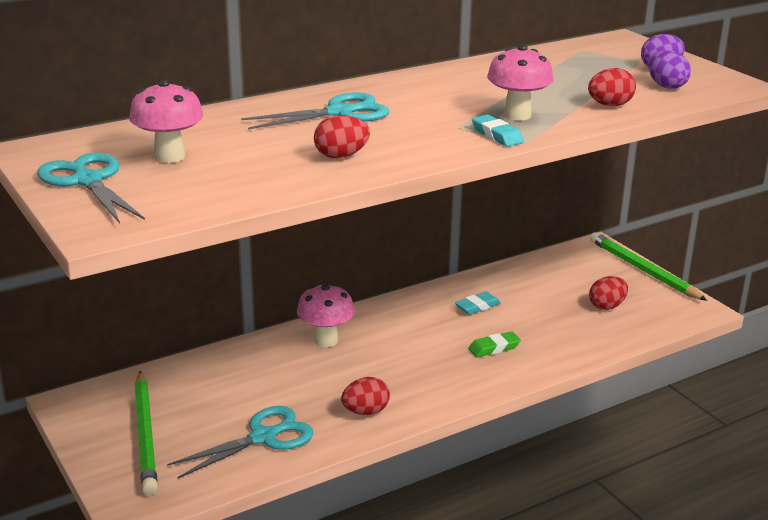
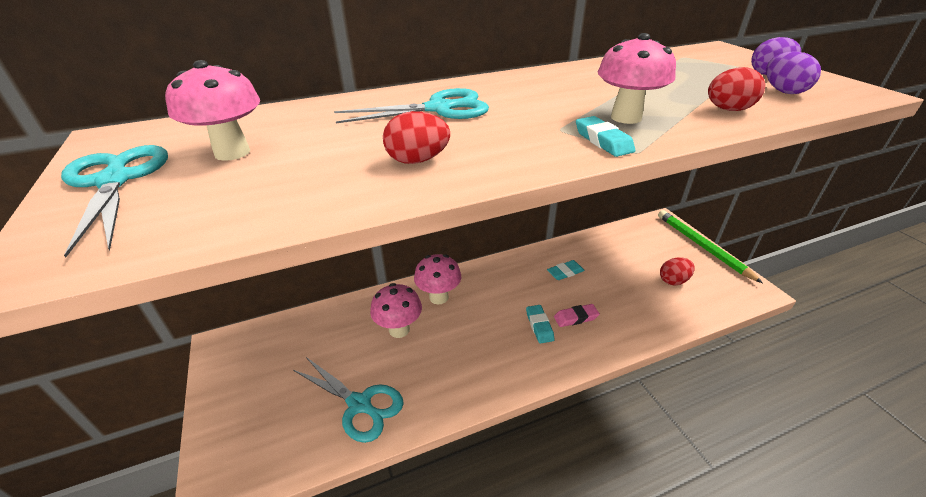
camera: 10 degrees right, 10 degrees up
(145, 435) = (263, 390): green pencil -> none
(263, 437) = (360, 404): turquoise scissors -> turquoise scissors turned 60 degrees clockwise
(286, 373) = (399, 329): none -> pink mushroom
(365, 411) = (455, 382): red egg -> none
(452, 358) = (539, 326): none -> turquoise eraser
(494, 348) = (575, 318): green eraser -> pink eraser

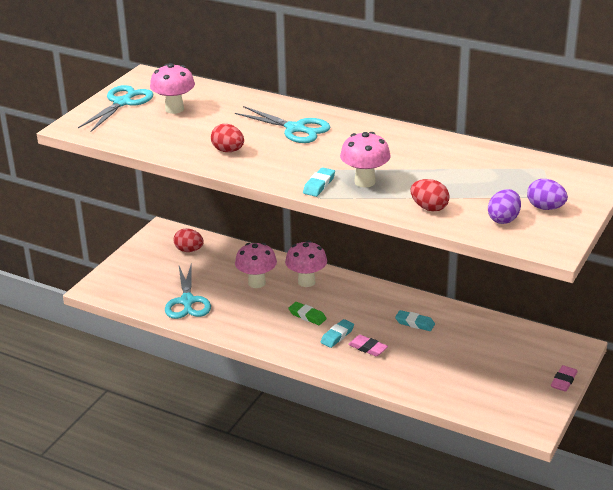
camera: 50 degrees right, 5 degrees down
(489, 327) = (307, 316): none -> green eraser
(673, 281) = (482, 379): red egg -> red egg (189, 250)
(702, 246) = (563, 381): green pencil -> pink eraser

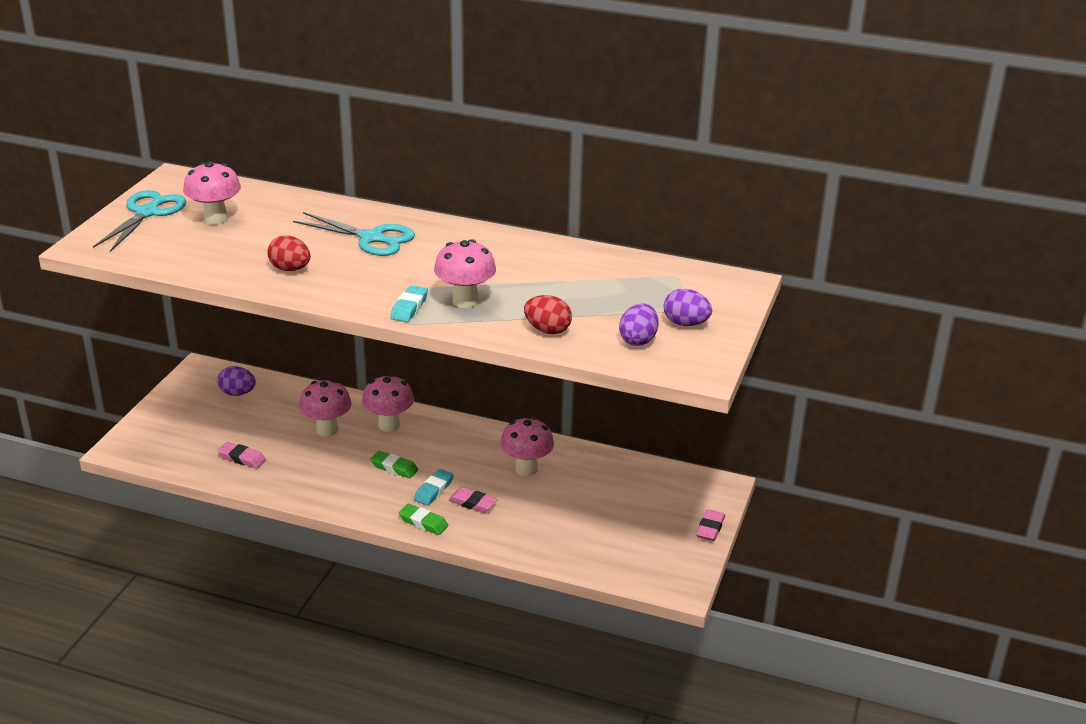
camera: 10 degrees left, 0 degrees up
(187, 301) = (242, 458): turquoise scissors -> pink eraser
(189, 250) = (237, 393): red egg -> purple egg
(326, 361) = (423, 522): none -> green eraser
(414, 323) = (526, 469): turquoise eraser -> pink mushroom

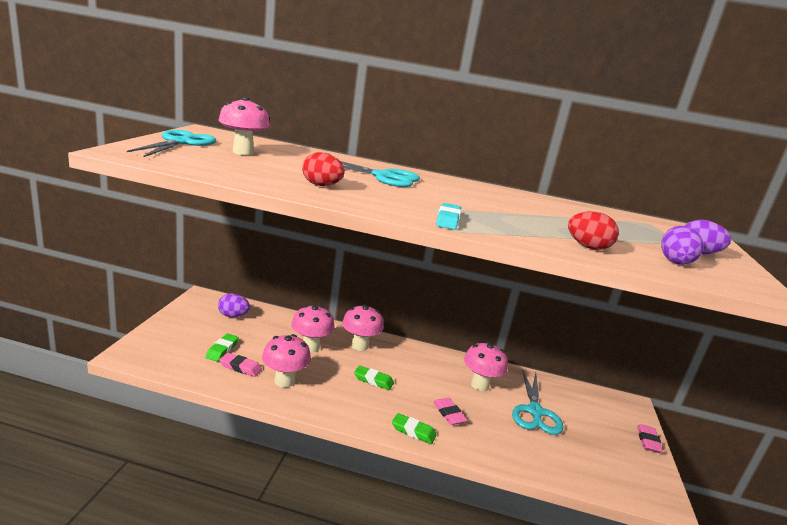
camera: 10 degrees left, 10 degrees down
(222, 438) = (222, 350): none -> green eraser
(433, 490) = (412, 401): turquoise eraser -> none
(465, 301) = (494, 221): pink mushroom -> pink mushroom (284, 381)
(472, 503) = (449, 414): pink eraser -> pink eraser turned 45 degrees clockwise
(582, 498) = (535, 412): none -> turquoise scissors

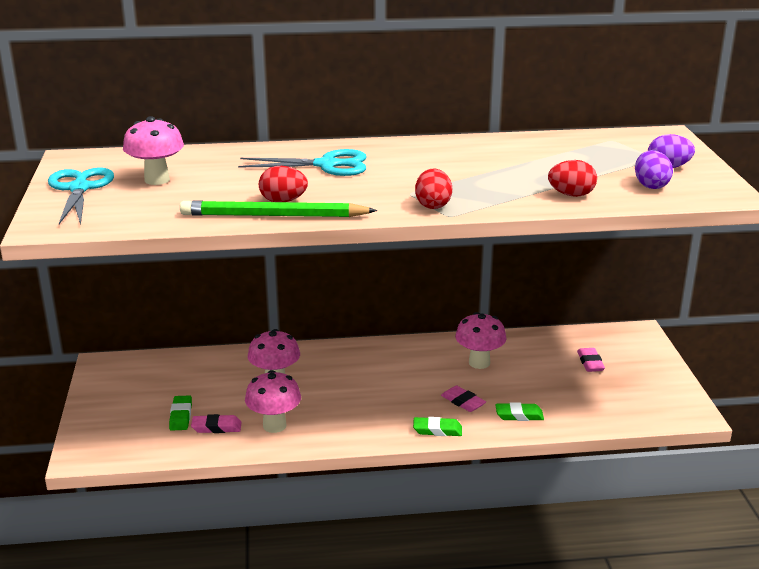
camera: 15 degrees left, 5 degrees up
(233, 316) = (159, 374): purple egg -> none
(301, 191) = (274, 216): none -> green pencil
(359, 346) = (328, 362): pink mushroom -> none
(373, 380) = (367, 394): green eraser -> green eraser (519, 415)
(448, 220) = (433, 205): turquoise eraser -> red egg
(535, 412) = (547, 372): turquoise scissors -> none
(648, 441) = (665, 364): pink eraser -> pink eraser (590, 363)

